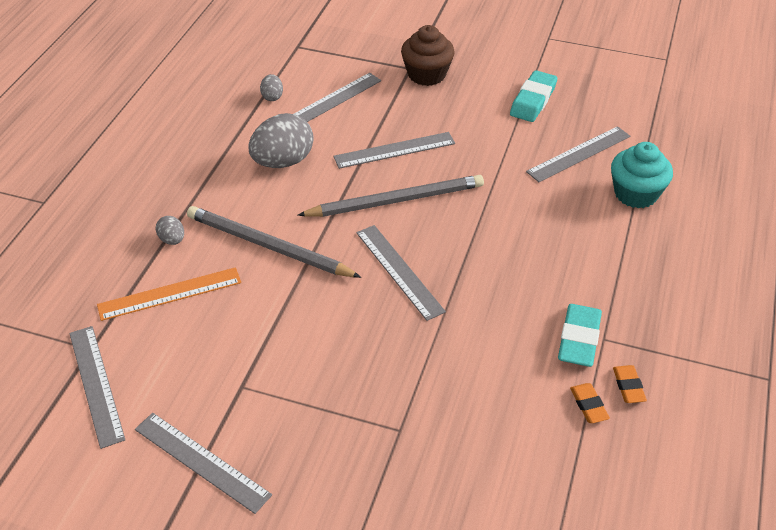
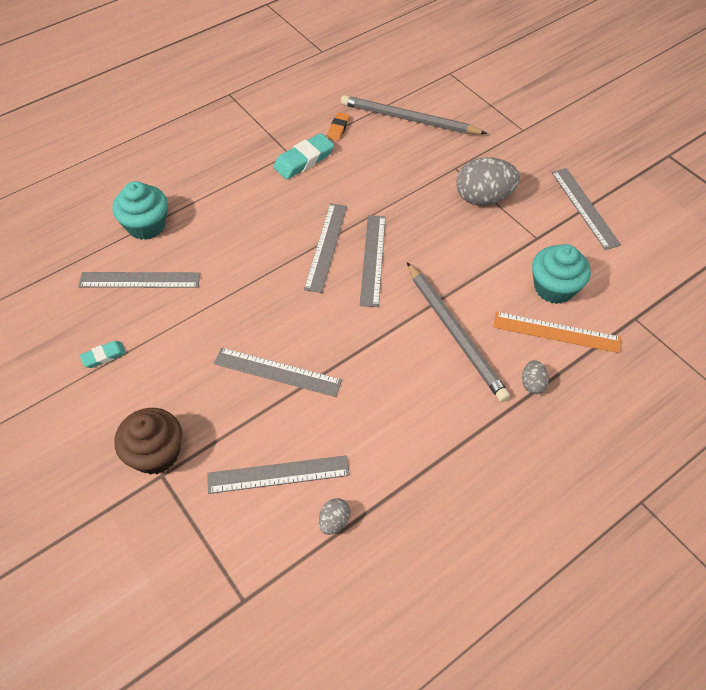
camera: 145 degrees left, 10 degrees up
(96, 384) = (638, 288): grey ruler -> grey ruler (326, 246)
(193, 337) = (554, 288): none -> turquoise cupcake
(283, 162) = (385, 418): grey egg -> grey egg (483, 198)
(396, 200) = (323, 319): grey pencil -> grey pencil (408, 119)
(533, 100) = (104, 356): turquoise eraser -> turquoise eraser, size x0.57
(628, 386) = (306, 126): orange eraser -> none

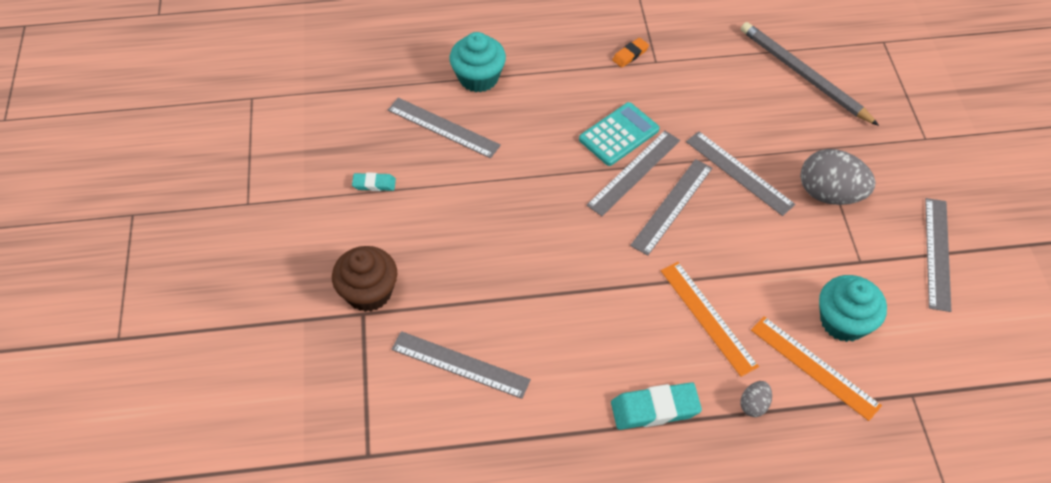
camera: 30 degrees right, 0 degrees up
(277, 372) = (515, 271): grey ruler -> grey ruler (739, 172)
(295, 222) = (619, 135): none -> turquoise calculator
(304, 160) = (666, 74): turquoise eraser -> turquoise eraser (655, 409)
(334, 521) = (483, 431): grey egg -> none
(338, 128) = (722, 55): orange eraser -> orange eraser (630, 55)
(455, 333) = (708, 317): grey pencil -> orange ruler

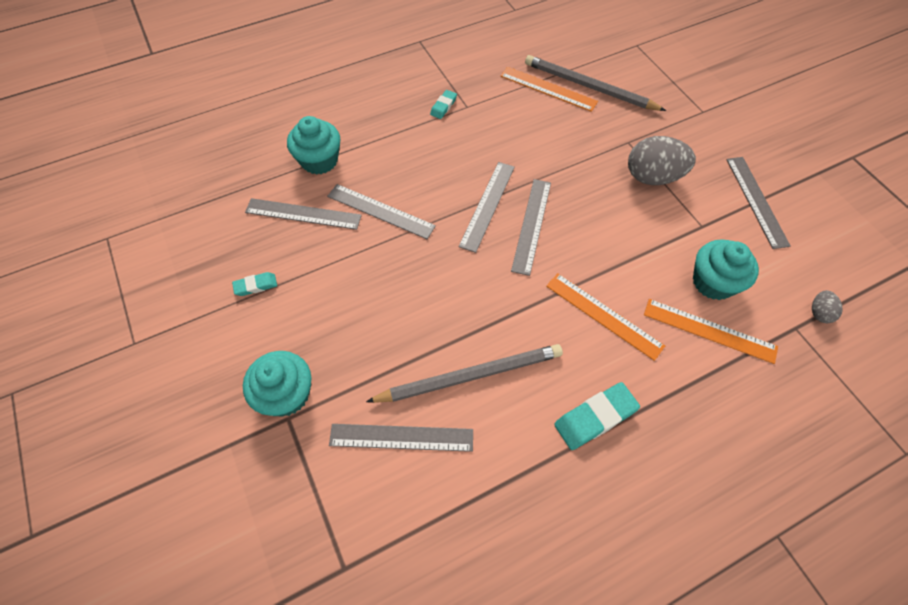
camera: 20 degrees left, 5 degrees up
(369, 292) = (286, 394): brown cupcake -> turquoise cupcake
(547, 331) = (470, 375): none -> grey pencil
(619, 135) = (461, 176): turquoise calculator -> none
(630, 55) = (443, 106): orange eraser -> turquoise eraser
(739, 172) = (574, 180): grey ruler -> grey ruler (380, 211)
(754, 405) = (676, 383): grey egg -> grey egg (819, 313)
(755, 65) = (548, 89): none -> orange ruler

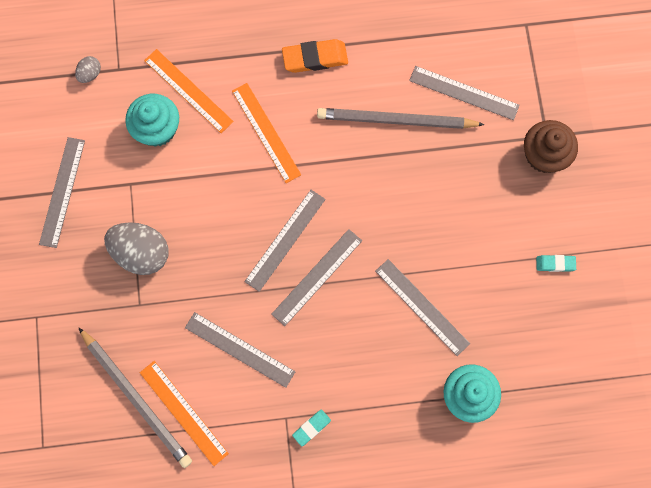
camera: 160 degrees left, 15 degrees up
(286, 394) = (544, 155): turquoise cupcake -> brown cupcake
(303, 214) = (498, 330): grey ruler -> grey ruler (239, 349)
(595, 417) = (315, 58): turquoise eraser -> orange eraser

